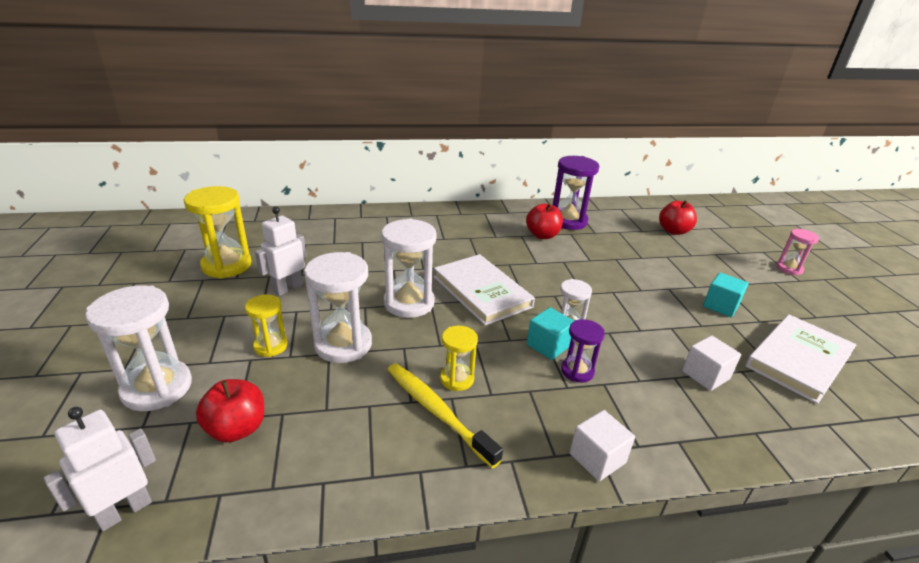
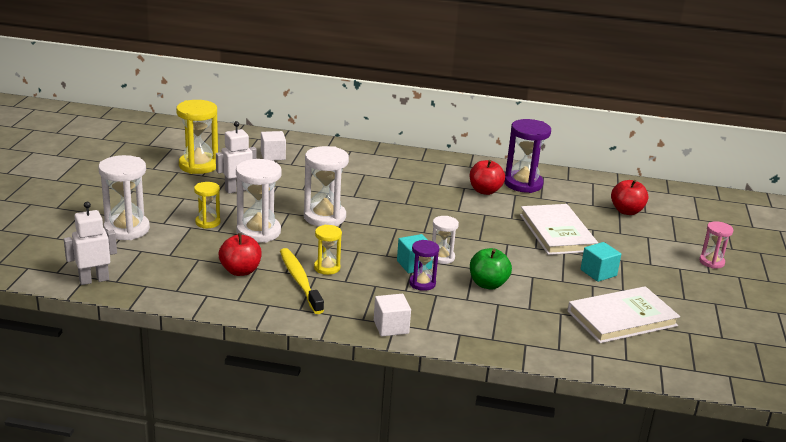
camera: 20 degrees right, 5 degrees down
(237, 429) = (167, 260): red apple -> red apple (240, 271)
(481, 292) = (390, 221): white book -> white book (557, 233)
(641, 351) = (488, 284): none -> green apple
(705, 375) = (525, 308): white cube -> white cube (273, 156)

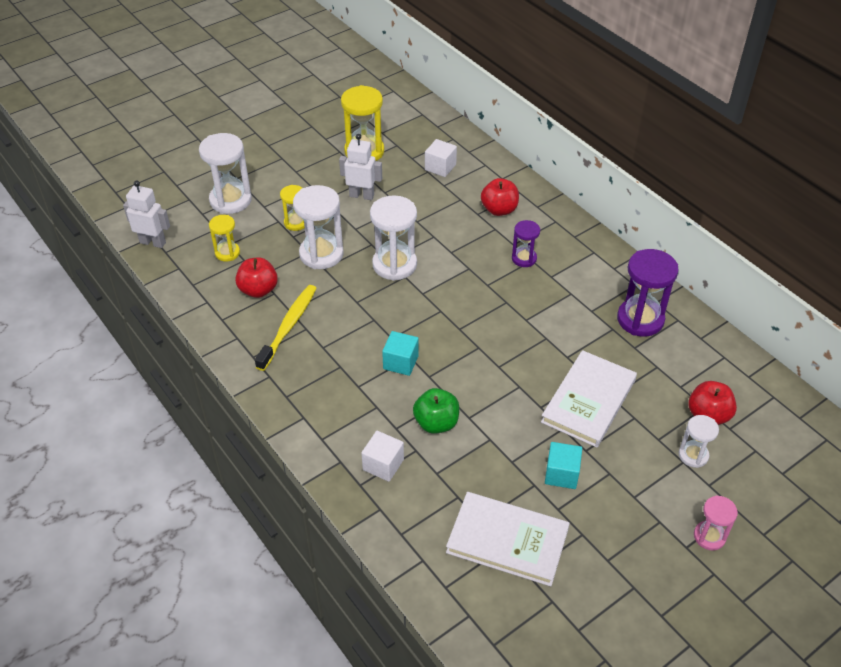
camera: 45 degrees right, 20 degrees up
(327, 268) = (326, 324): yellow hourglass -> yellow hourglass (227, 253)
(391, 327) = (296, 418): white cube -> white cube (383, 464)
(422, 283) = (380, 387): purple hourglass -> purple hourglass (524, 258)
(442, 257) = (436, 368): white hourglass -> white hourglass (693, 455)
(485, 191) = (586, 308): red apple -> red apple (499, 210)

